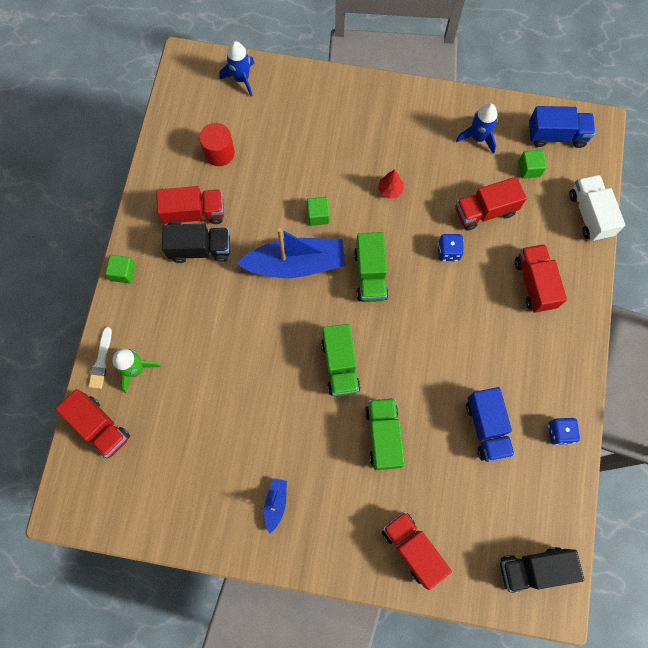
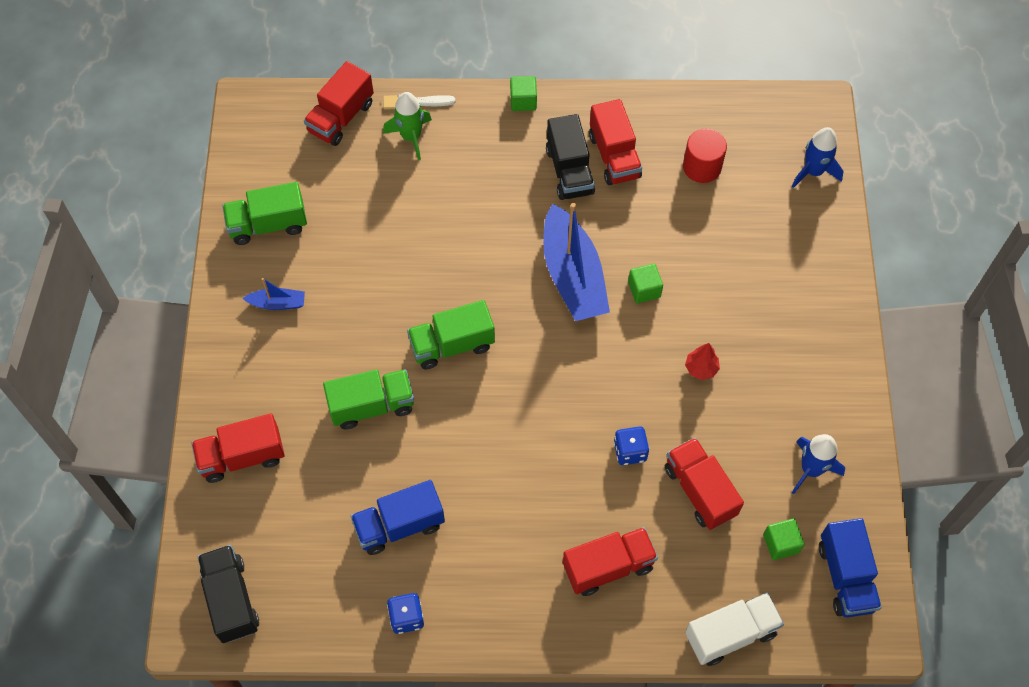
camera: 80 degrees right, 10 degrees down
(370, 275) = (577, 361): green truck -> green truck (268, 224)
(412, 548) = (242, 457): red truck -> red truck turned 150 degrees counterclockwise

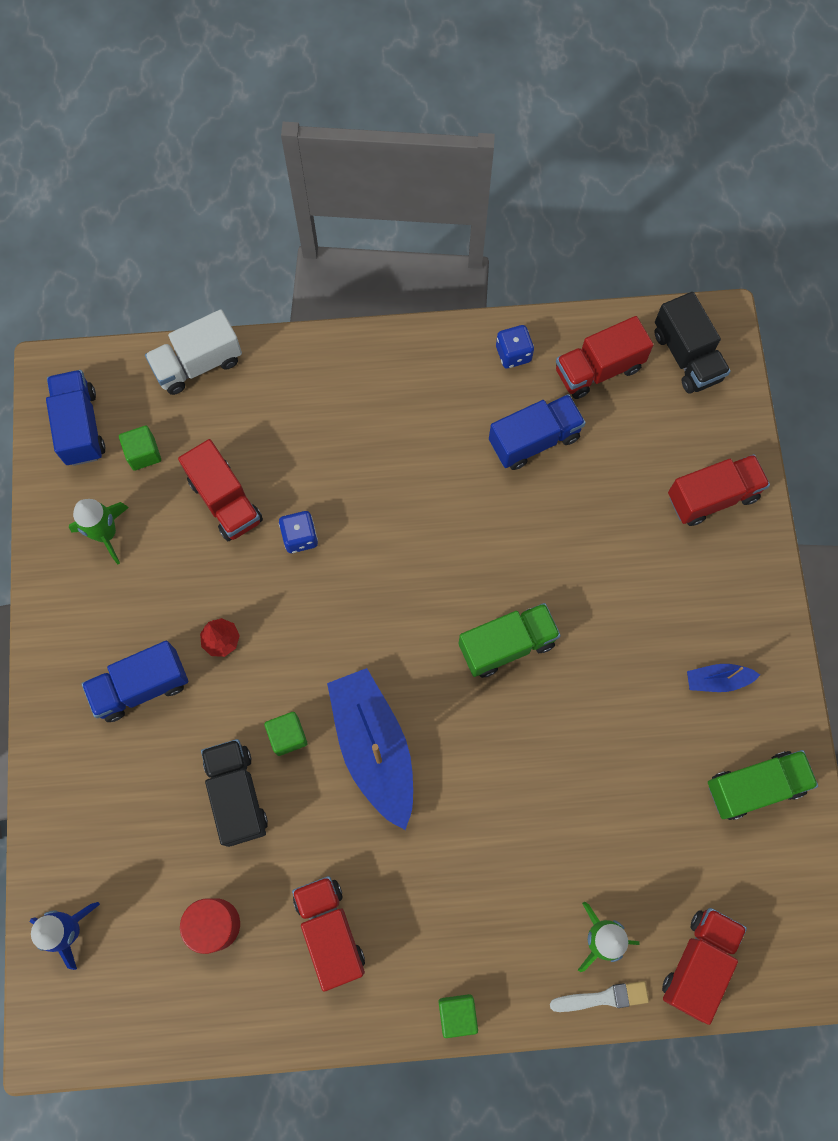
camera: 175 degrees right, 10 degrees up
(372, 406) = (585, 564): green truck -> none
(569, 171) = (387, 902): black truck -> black truck (237, 795)
(608, 567) = (319, 416): red truck -> red truck (598, 369)
(769, 337) = (141, 686): none -> blue truck
(811, 469) = (106, 533): blue rocket -> green rocket

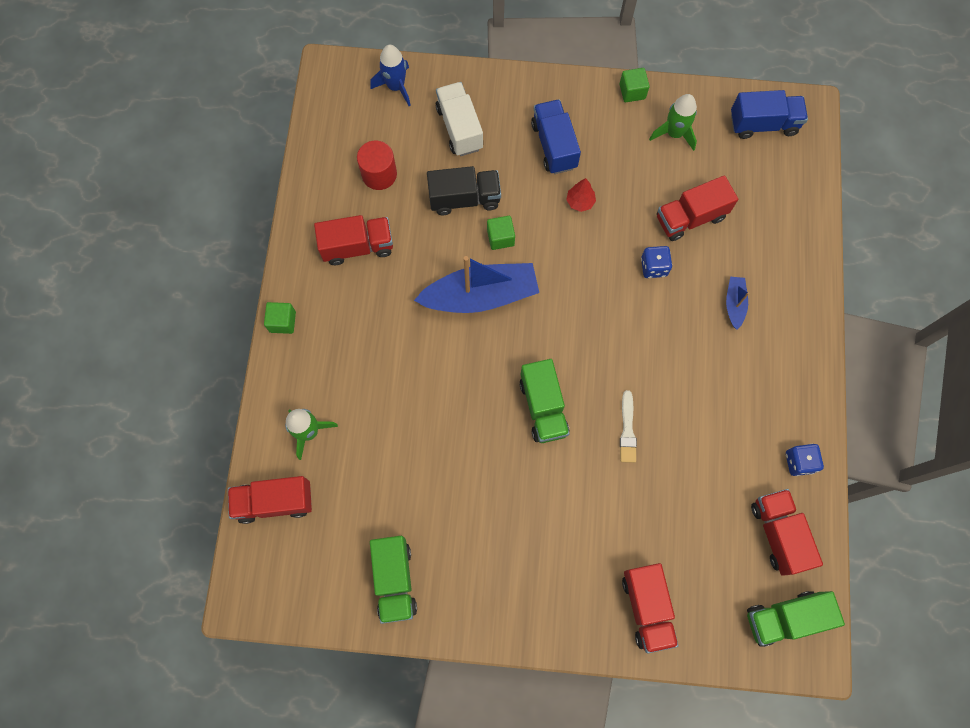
camera: 100 degrees right, 0 degrees up
(143, 453) = (736, 165): green cube -> green cube (632, 91)
(198, 364) = (809, 211): white truck -> white truck (459, 128)
(534, 440) = (716, 464): blue truck -> none
(603, 997) = (268, 425): white brush -> white brush (627, 430)
(686, 356) = (784, 618): black truck -> green truck
(698, 962) = (275, 501): red truck -> red truck turned 135 degrees clockwise
(717, 680) = (486, 571): blue boat -> blue boat (734, 304)

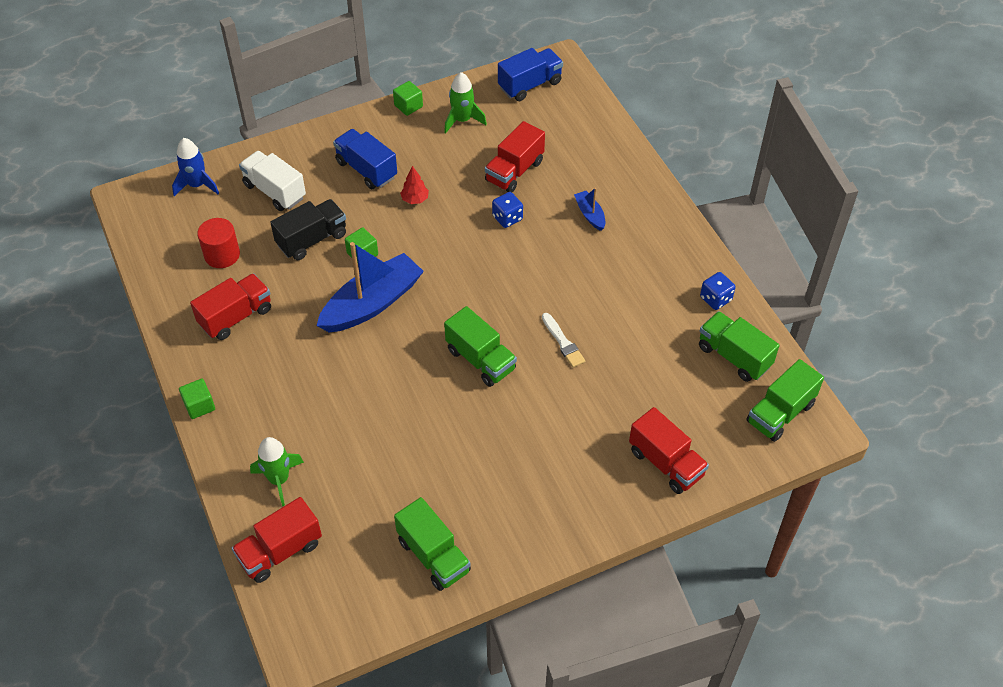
camera: 30 degrees left, 20 degrees down
(778, 533) = (734, 356): red truck -> green truck

